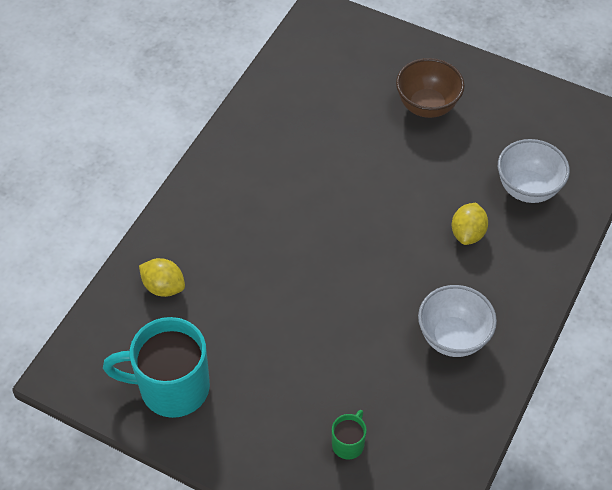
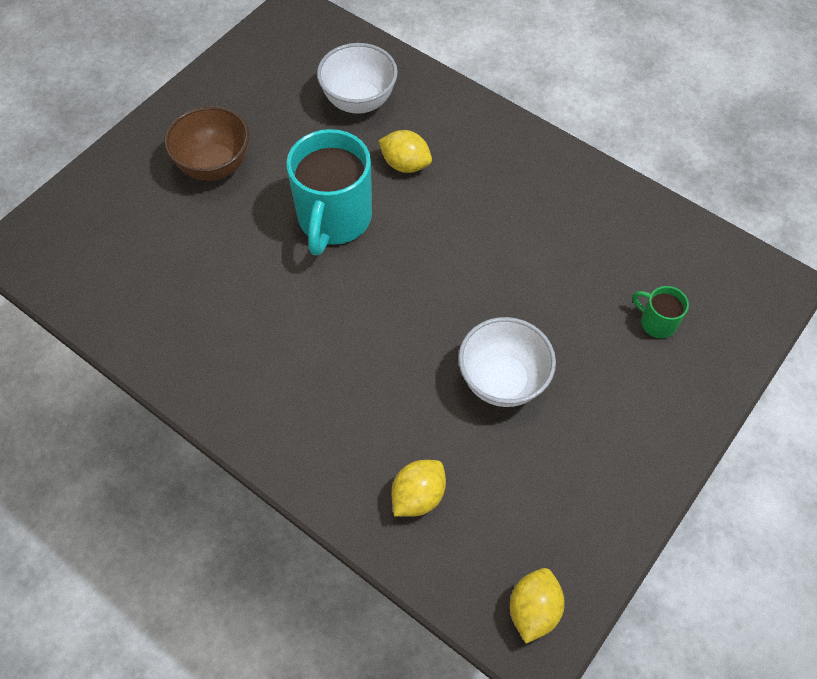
camera: 80 degrees left, 5 degrees up
(86, 370) = (533, 610): none -> yellow lemon
(172, 387) = (569, 502): turquoise mug -> turquoise mug (334, 219)
(453, 337) = (536, 204): white bowl -> white bowl (502, 381)

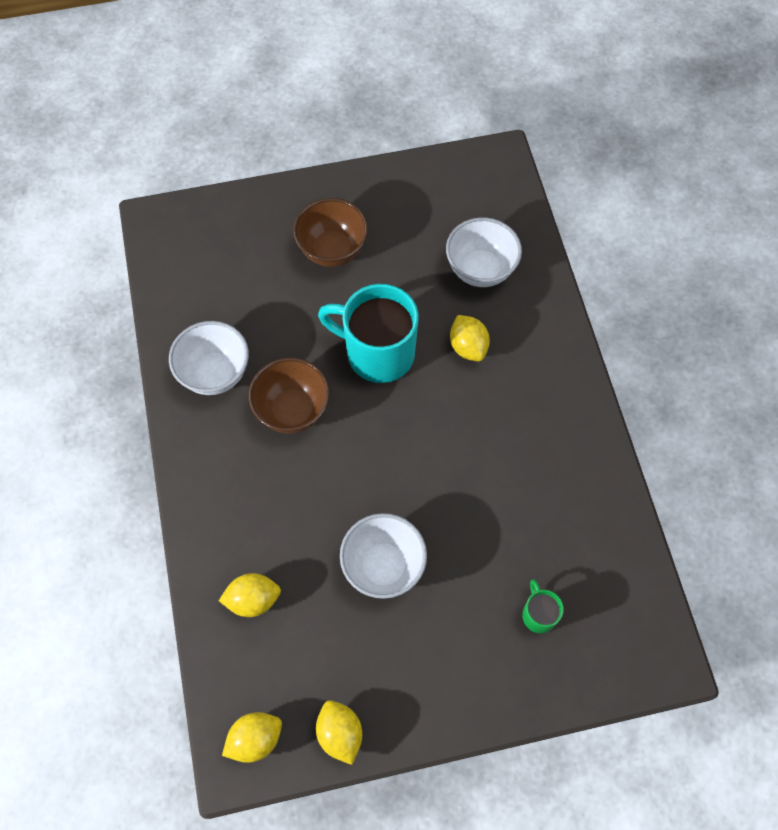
camera: 40 degrees right, 5 degrees up
(200, 336) = (215, 374): none -> white bowl
(302, 316) = (292, 410): none -> brown bowl
(334, 219) = (377, 353): turquoise mug -> turquoise mug turned 60 degrees clockwise
(598, 542) = (340, 733): none -> yellow lemon

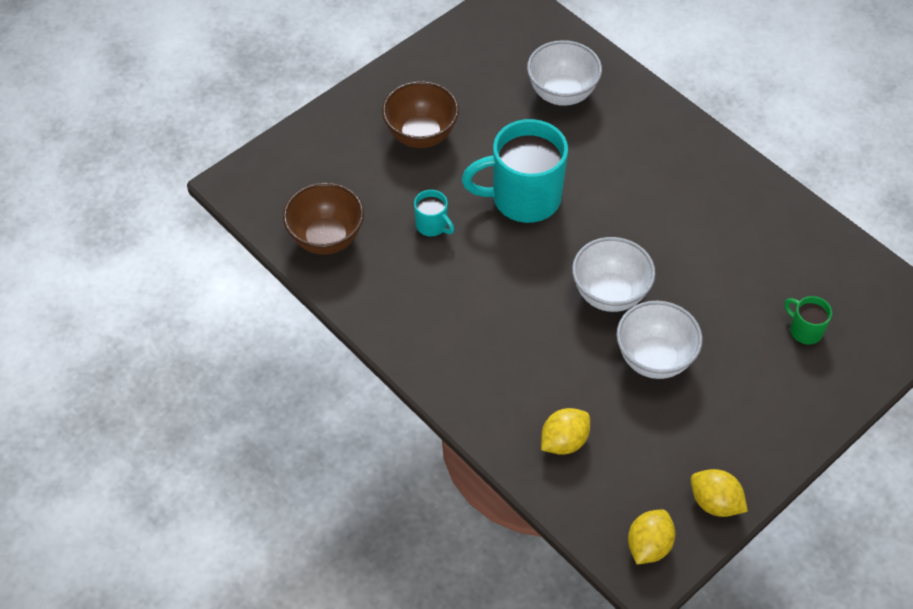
camera: 30 degrees left, 10 degrees down
(215, 374) = (391, 282): white bowl -> white bowl (609, 294)
(284, 339) = (432, 225): none -> turquoise mug
(292, 410) = (484, 278): brown bowl -> brown bowl (326, 239)
(468, 347) = (596, 158): yellow lemon -> none

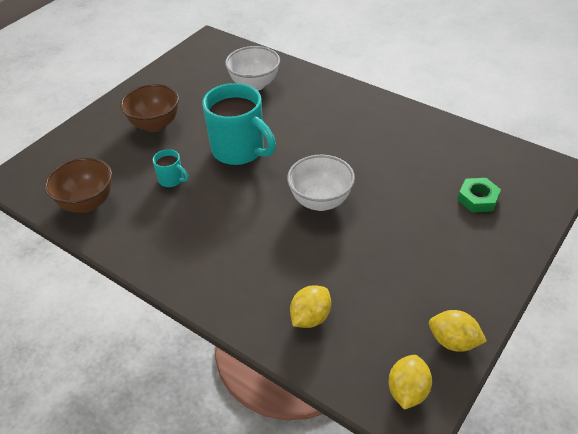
camera: 10 degrees left, 10 degrees down
(523, 198) = (239, 150): turquoise mug -> turquoise mug turned 120 degrees counterclockwise
(654, 359) = (368, 240): white bowl -> none
(805, 330) = (478, 199): green mug -> green nut

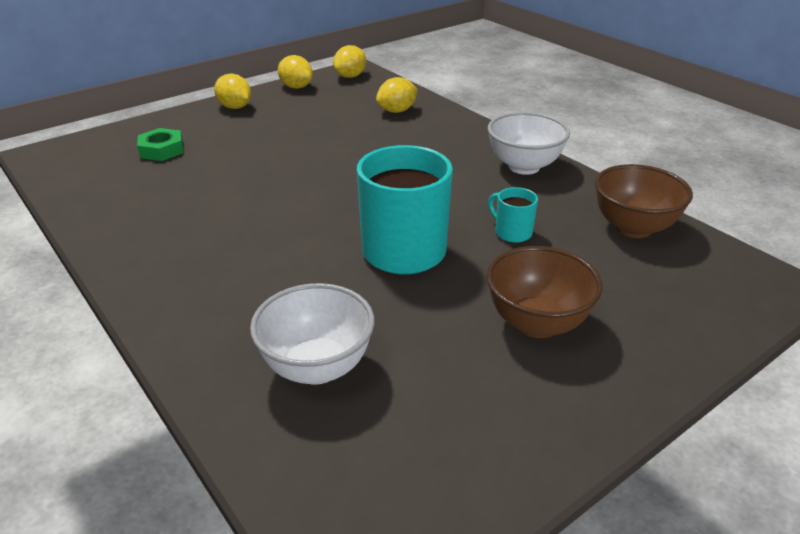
camera: 165 degrees left, 10 degrees down
(320, 201) = (329, 177): white bowl -> white bowl (524, 166)
(481, 279) = (235, 107): none -> yellow lemon

